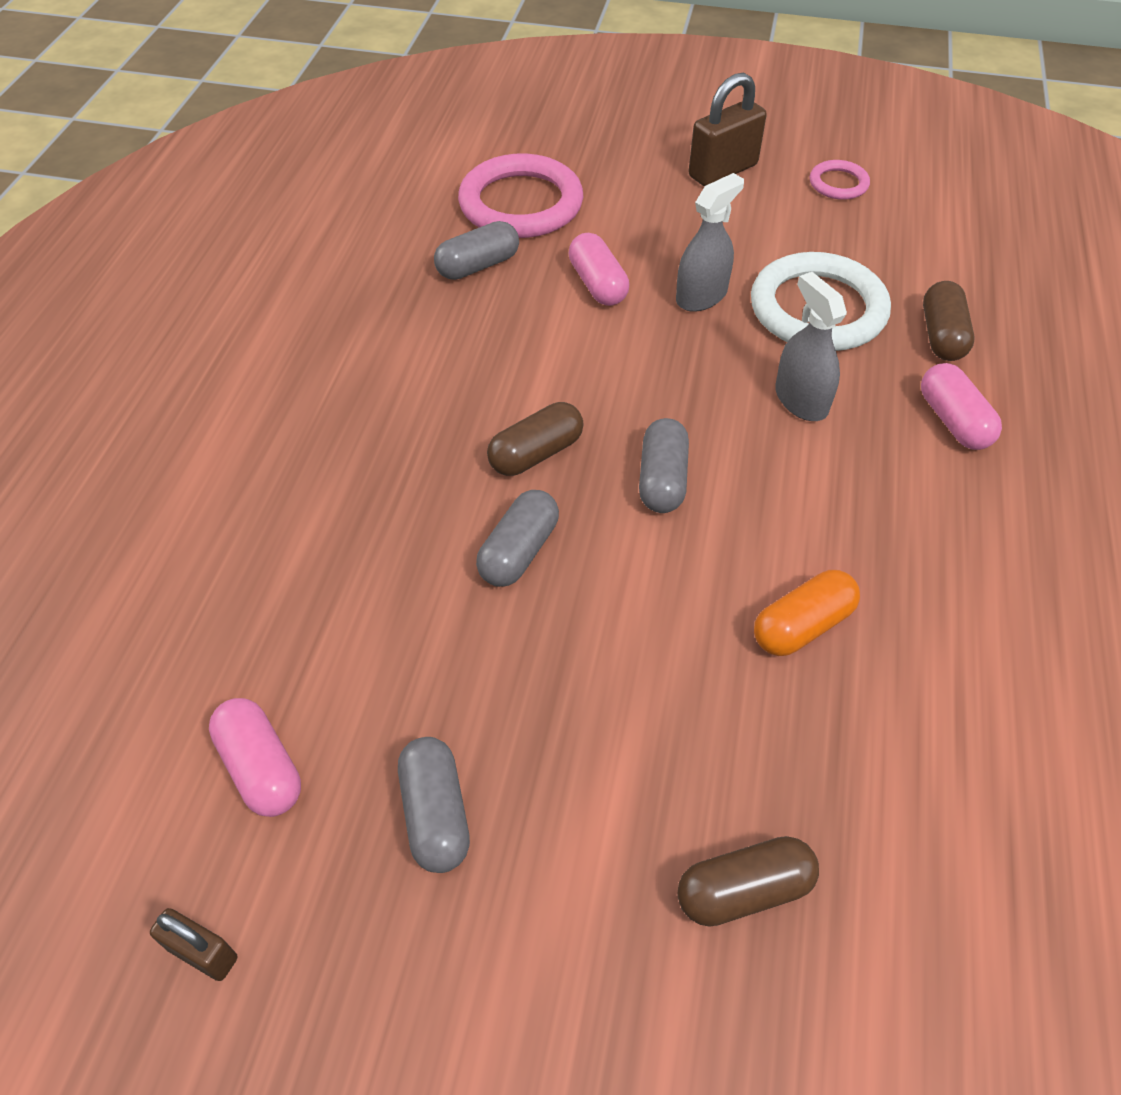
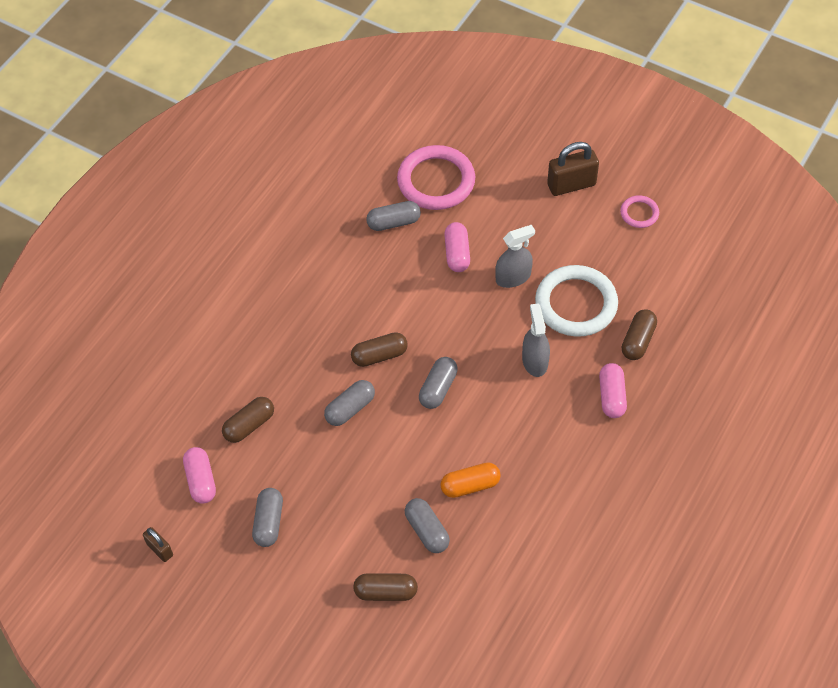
camera: 20 degrees right, 5 degrees up
(333, 631) = (249, 425): none -> brown capsule
(765, 734) = (427, 531): none -> grey capsule

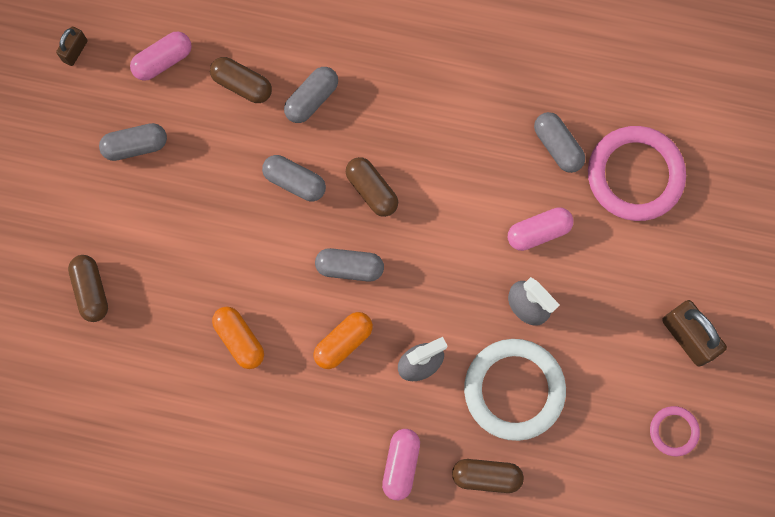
camera: 70 degrees right, 20 degrees up
(427, 531) = (172, 310): grey capsule -> grey capsule (312, 99)
(499, 410) = (343, 342): none -> orange capsule
(611, 396) = (401, 464): pink capsule -> pink capsule turned 60 degrees counterclockwise

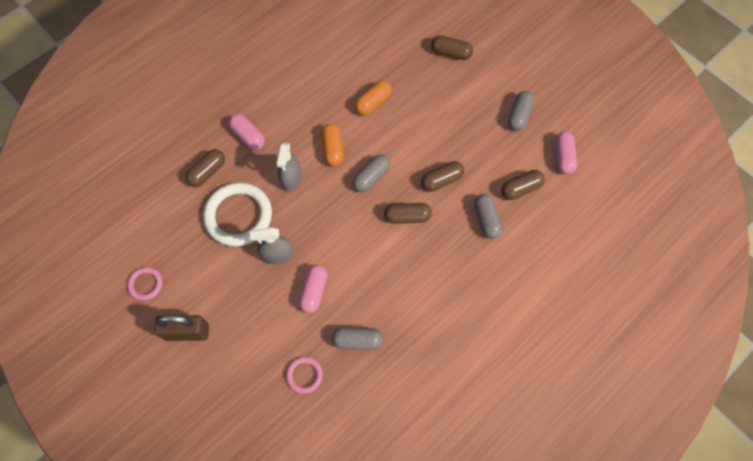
camera: 125 degrees right, 10 degrees down
(75, 51) = (598, 118): brown padlock -> none
(239, 339) = (373, 103): orange capsule -> orange capsule turned 45 degrees counterclockwise
(295, 181) = (441, 180): grey capsule -> brown capsule
(635, 175) = (304, 375): pink ring -> pink ring, size x0.49

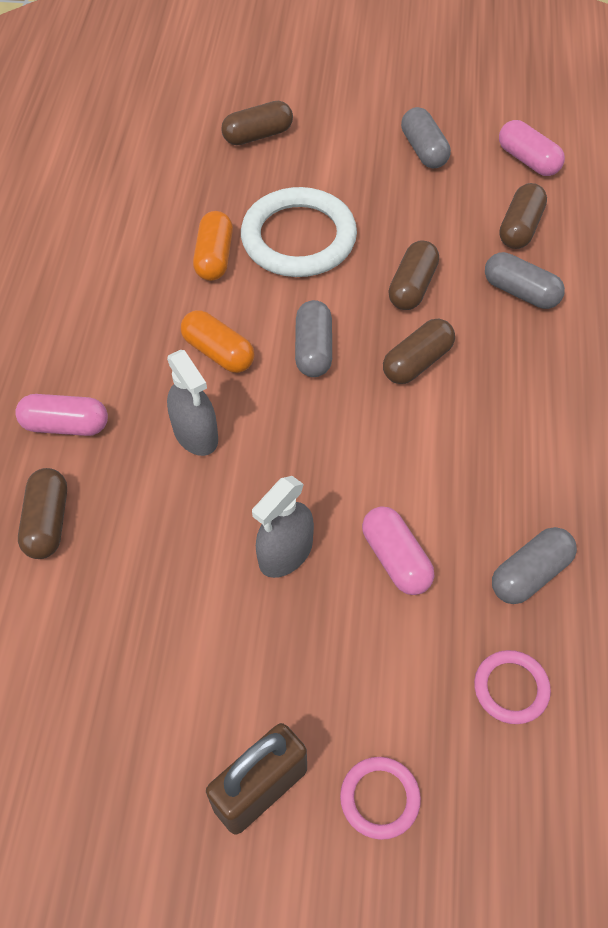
camera: 40 degrees left, 10 degrees down
(145, 284) = (108, 776): pink ring -> pink ring (380, 798)
(238, 216) = (166, 546): white ring -> white ring (298, 238)

